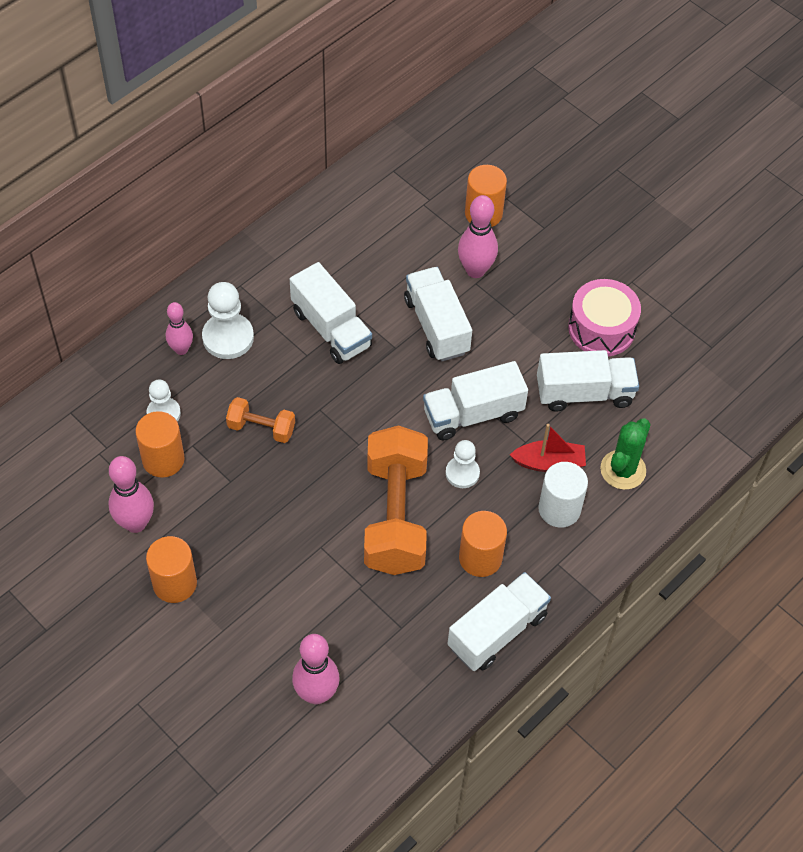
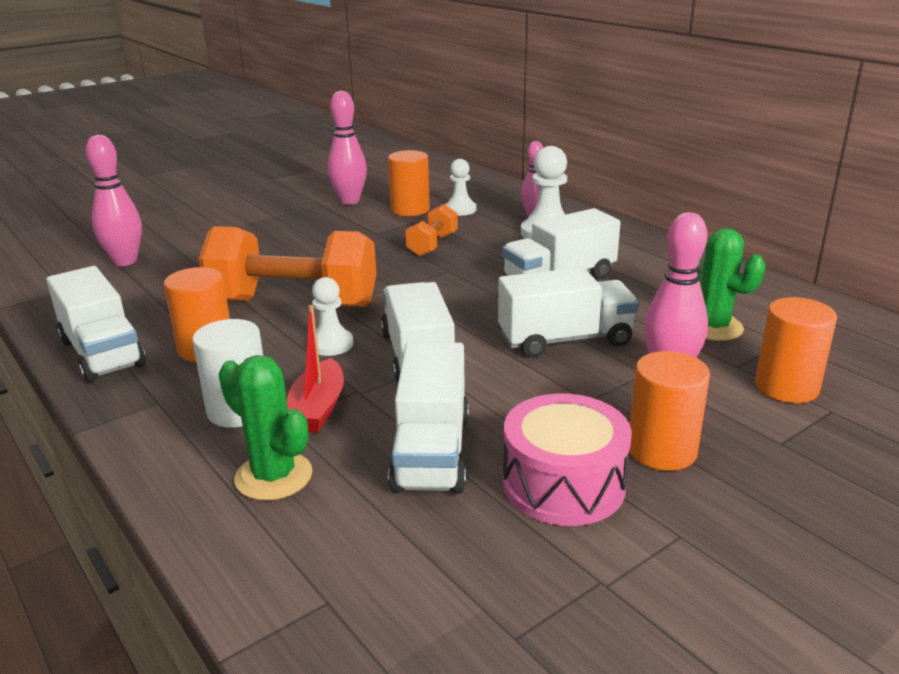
camera: 100 degrees right, 30 degrees down
(175, 583) = (282, 213): orange cylinder -> orange cylinder (662, 450)
(407, 239) = (712, 327): none -> green cactus

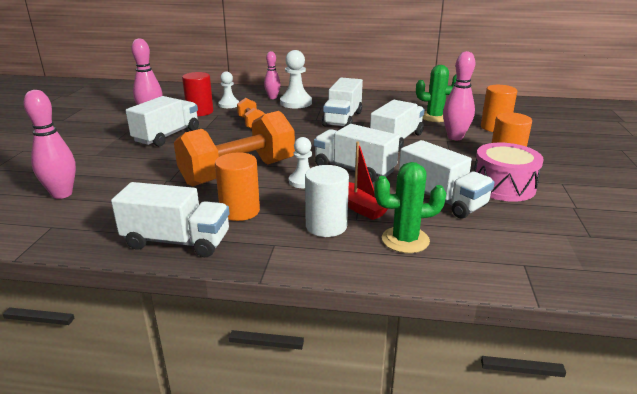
camera: 45 degrees left, 0 degrees up
(320, 229) = (167, 136): none -> white truck
(410, 209) = (200, 112): orange cylinder -> red cylinder

